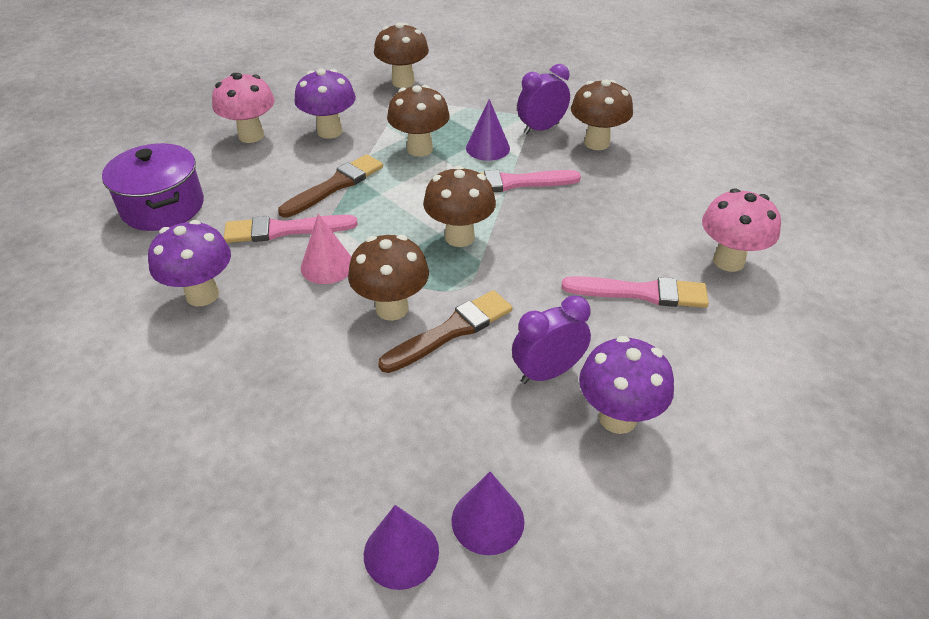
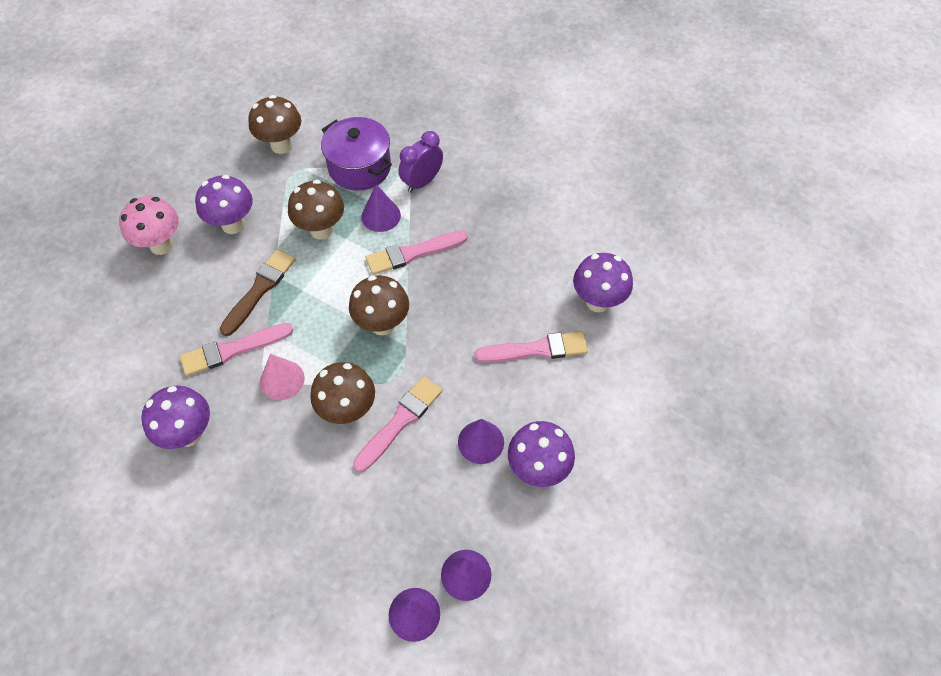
camera: 15 degrees left, 15 degrees up
(163, 207) = (114, 348): purple pot -> purple pot (359, 167)
(451, 331) = (400, 421): brown brush -> pink brush
(547, 372) = (481, 442): purple clock -> purple cone
(596, 143) = (473, 190): brown mushroom -> none
(728, 261) = (597, 301): pink mushroom -> purple mushroom

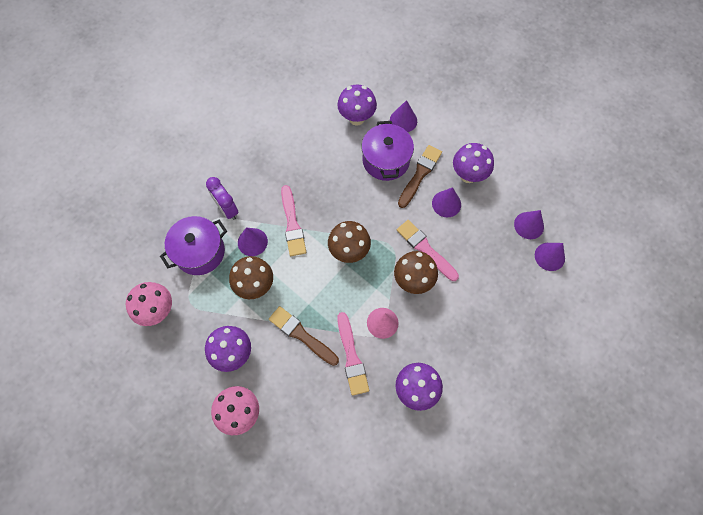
camera: 80 degrees left, 10 degrees up
(281, 145) = (158, 311): brown mushroom -> pink mushroom
(523, 398) = (420, 174): none -> brown brush
(536, 349) = (386, 160): pink brush -> purple pot
(612, 363) = (403, 120): none -> purple cone

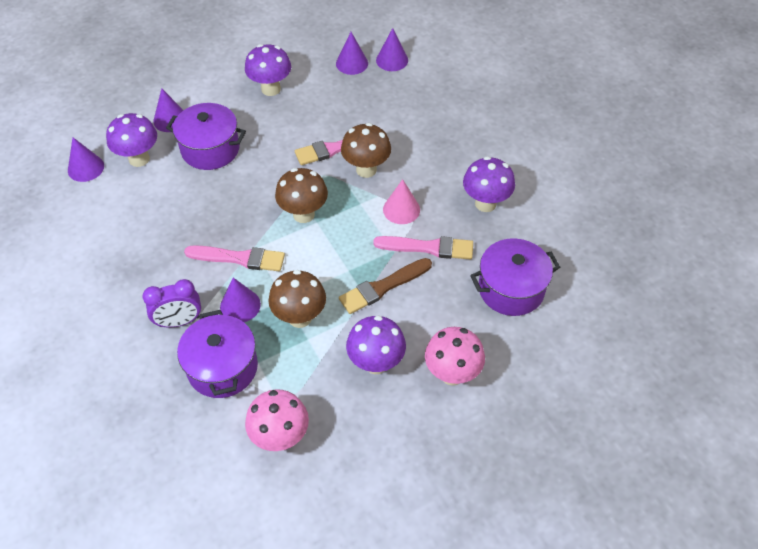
camera: 70 degrees left, 15 degrees down
(334, 436) = (511, 289): none -> purple pot
(420, 174) = (246, 126): brown brush -> none
(446, 203) = (293, 116): purple cone -> purple cone (86, 168)

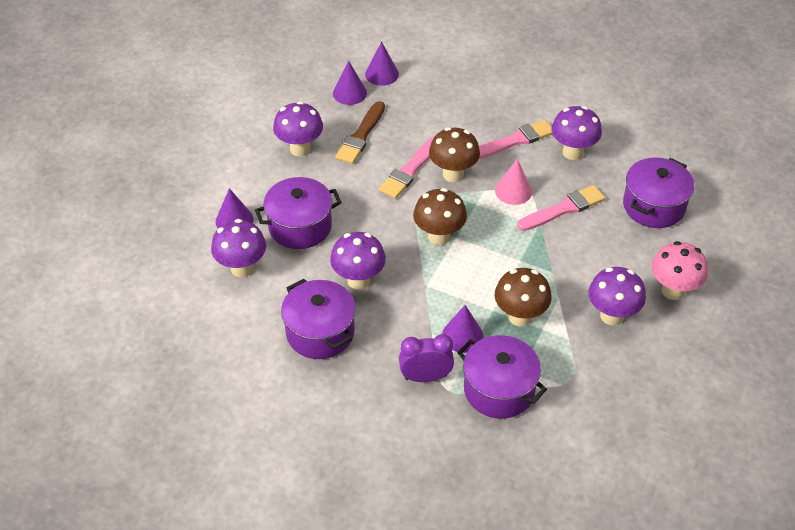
camera: 35 degrees left, 5 degrees down
(86, 168) = (199, 302): purple cone -> none
(142, 239) = (320, 332): none -> purple pot
(179, 321) = (425, 377): purple clock -> purple clock turned 135 degrees counterclockwise
(209, 215) = (358, 280): none -> purple mushroom
(239, 258) = (422, 300): pink brush -> pink brush (515, 140)
(280, 437) = (597, 411): pink mushroom -> none
(383, 287) = (559, 257): brown brush -> brown brush (361, 136)

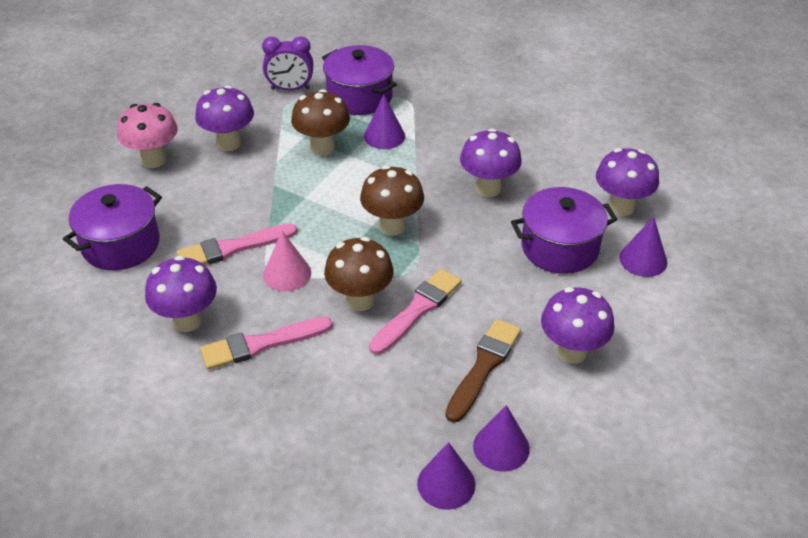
camera: 175 degrees left, 5 degrees down
(320, 332) = (527, 146): purple pot -> none
(425, 377) = (425, 108): purple clock -> purple clock (290, 89)

